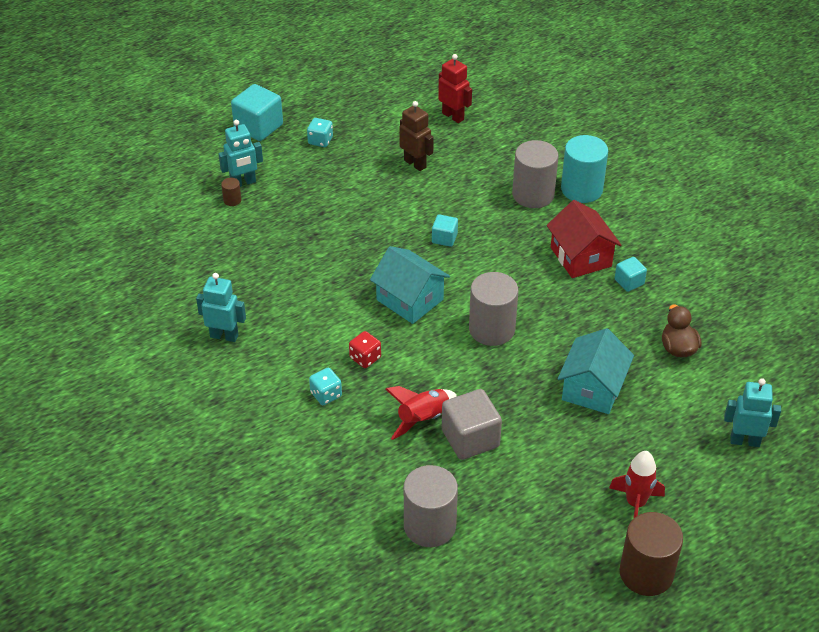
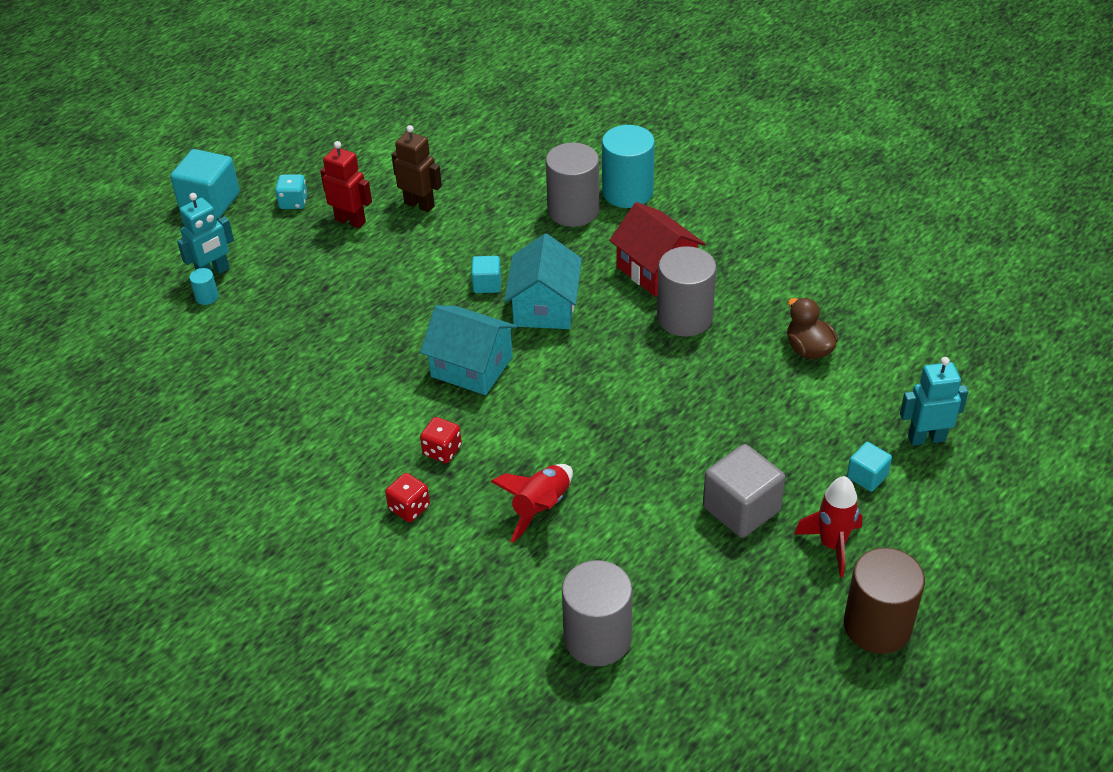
camera: 15 degrees left, 0 degrees up
(224, 336) = (253, 466): turquoise robot -> none
(232, 200) = (207, 297): brown cylinder -> turquoise cylinder
(326, 394) = (409, 508): turquoise dice -> red dice
(453, 116) = (445, 140): red robot -> red robot (350, 221)
(470, 438) = (607, 517): grey cube -> grey cube (741, 509)
(491, 329) = (583, 379): grey cylinder -> grey cylinder (684, 317)
(592, 388) = (729, 420): turquoise house -> turquoise house (544, 307)
(629, 282) = (723, 286): turquoise cube -> turquoise cube (867, 476)

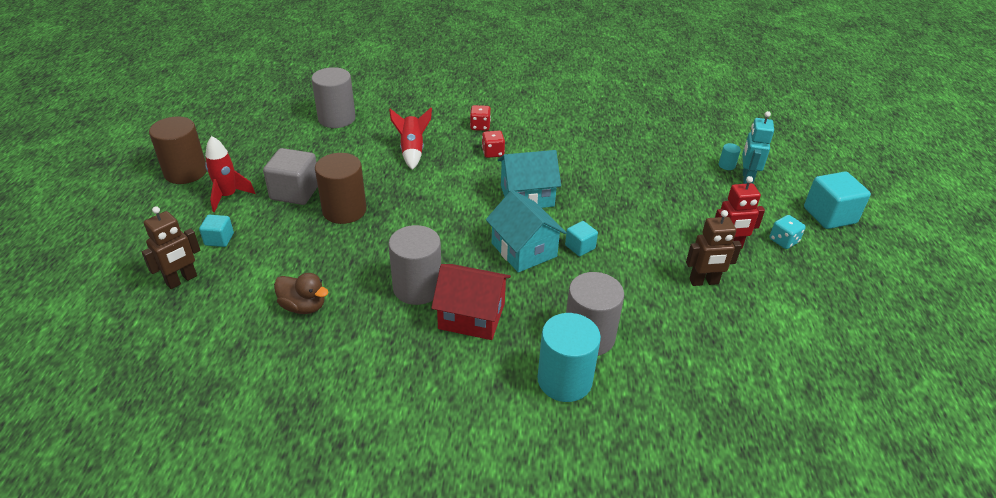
camera: 140 degrees right, 5 degrees down
(697, 449) = (344, 210): none -> brown cylinder
(926, 438) = (182, 280): turquoise robot -> brown robot

